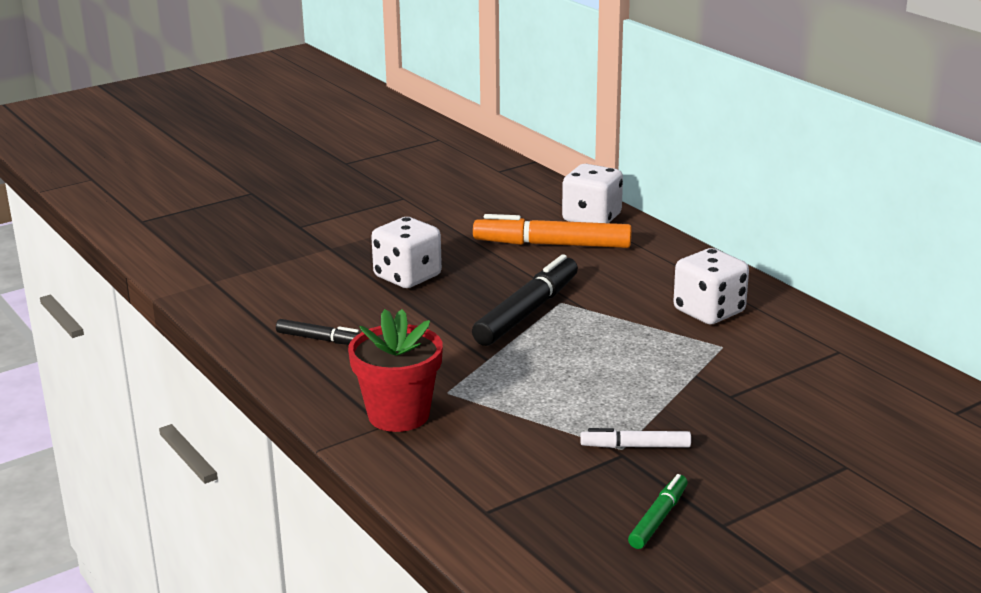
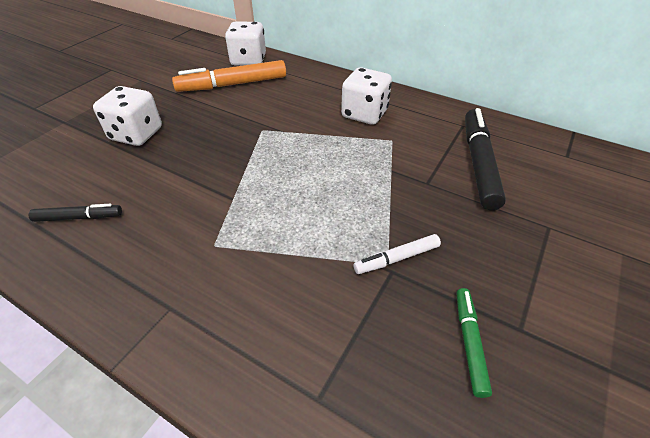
camera: 25 degrees left, 20 degrees up
(398, 415) = (180, 289): red flower pot -> none
(527, 312) = (242, 144): black marker -> black marker (478, 163)

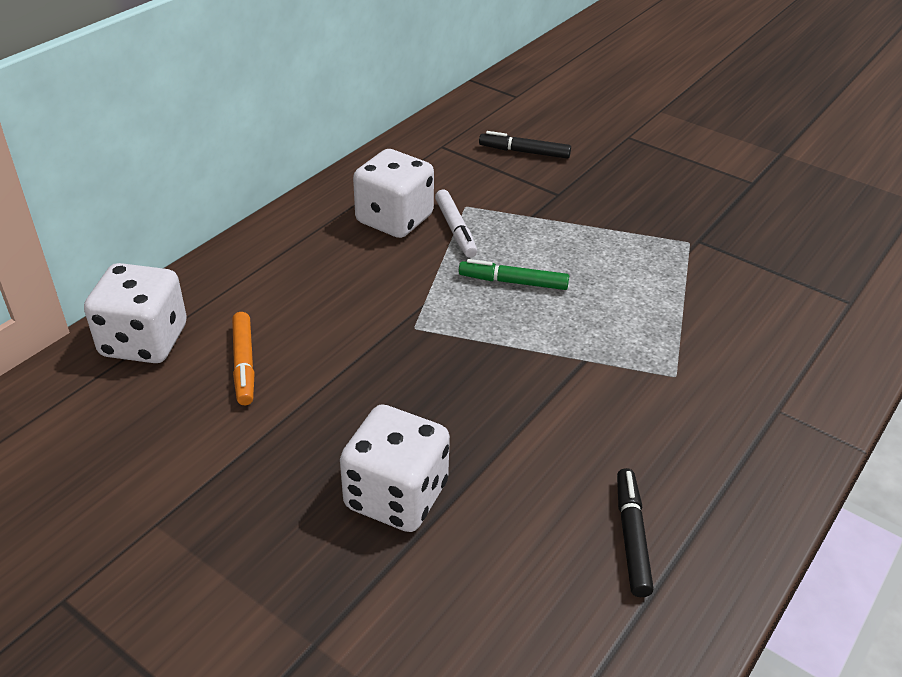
camera: 85 degrees left, 5 degrees down
(232, 84) = (244, 364): orange marker -> orange marker, size x0.53
(397, 258) = (681, 234): white marker -> white marker (455, 229)
(469, 343) = (773, 211): green marker -> green marker (513, 282)
(478, 163) = (524, 152): black marker -> black marker, size x0.53

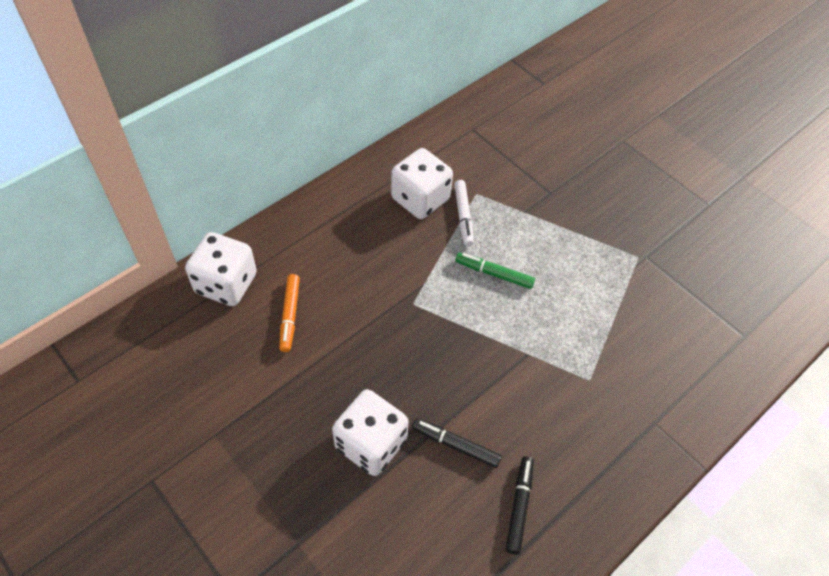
camera: 10 degrees right, 15 degrees up
(524, 152) = (535, 145): black marker -> black marker (455, 445)

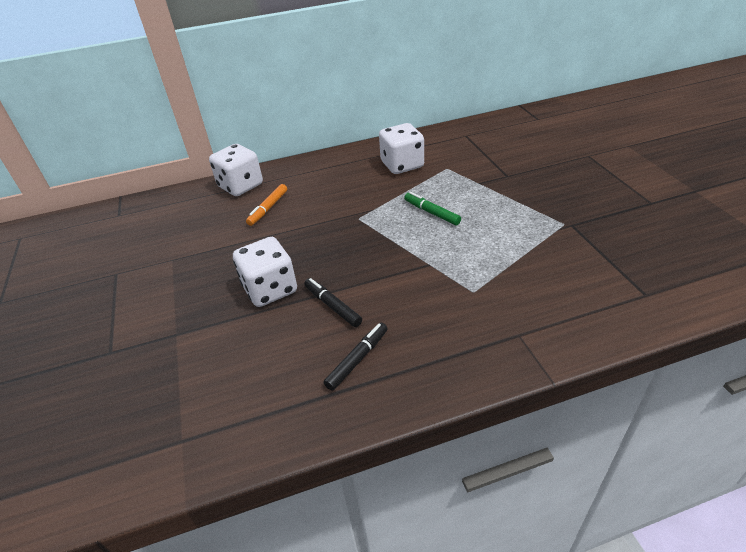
camera: 30 degrees right, 15 degrees down
(463, 216) = (428, 178): white marker -> none

